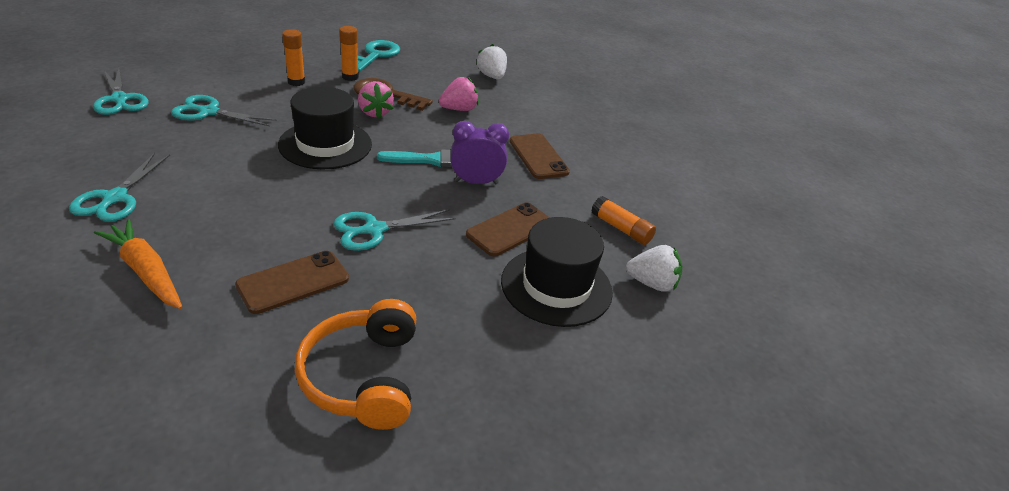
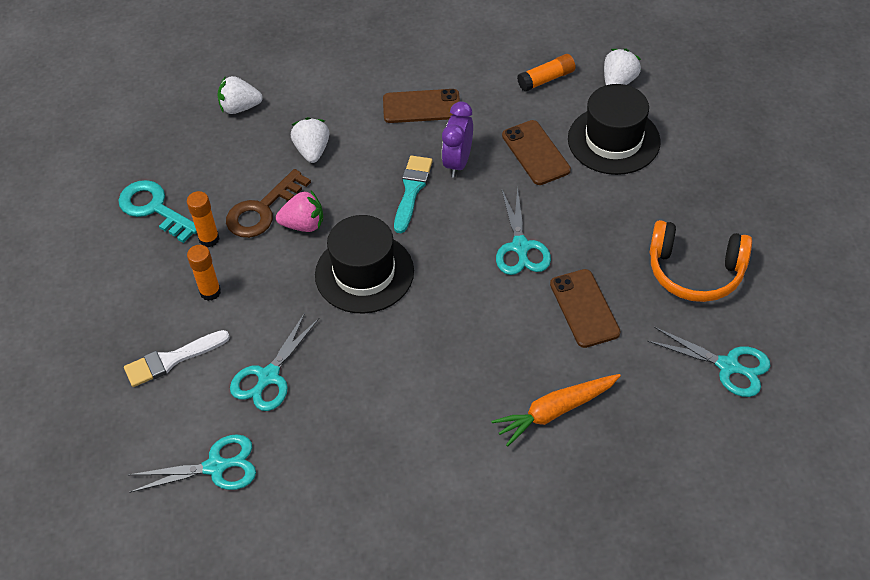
camera: 65 degrees left, 15 degrees up
(115, 198) = (434, 447): turquoise scissors -> turquoise scissors (728, 366)
(228, 74) = (172, 360): none -> white brush
(459, 109) = (312, 151): pink strawberry -> white strawberry

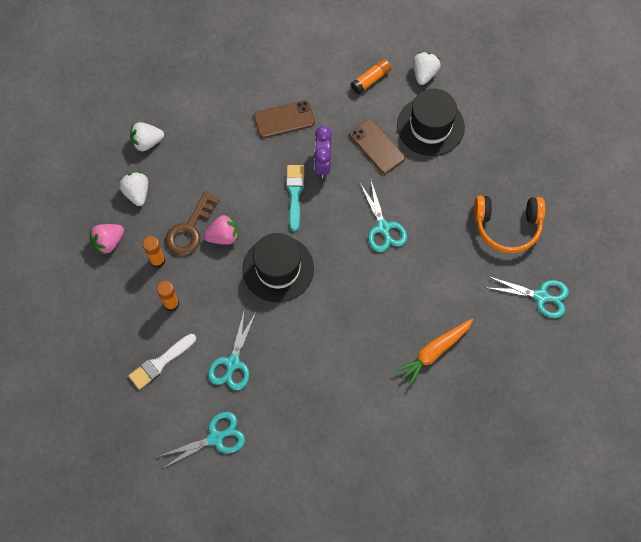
camera: 15 degrees left, 15 degrees up
(154, 209) = (109, 242): turquoise key -> pink strawberry
(312, 151) = (213, 172): white strawberry -> white strawberry (137, 193)
(584, 308) = (437, 269): brown phone -> none

